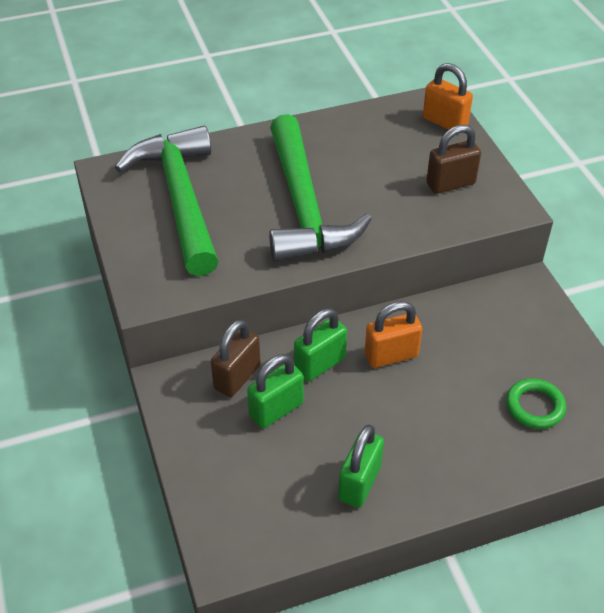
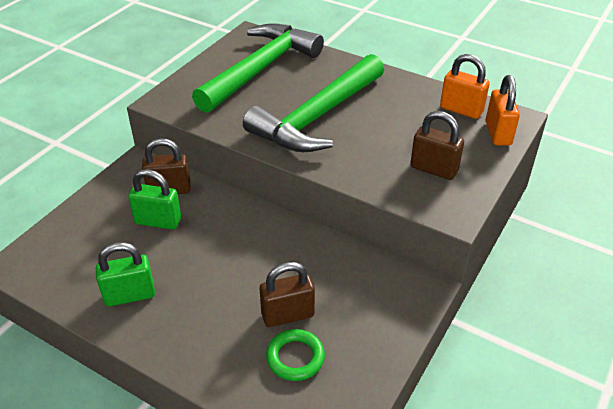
camera: 50 degrees right, 5 degrees down
(320, 364) = (218, 219): green padlock -> none
(391, 355) = (263, 249): orange padlock -> orange padlock (461, 110)
(484, 384) = (287, 315): none -> brown padlock

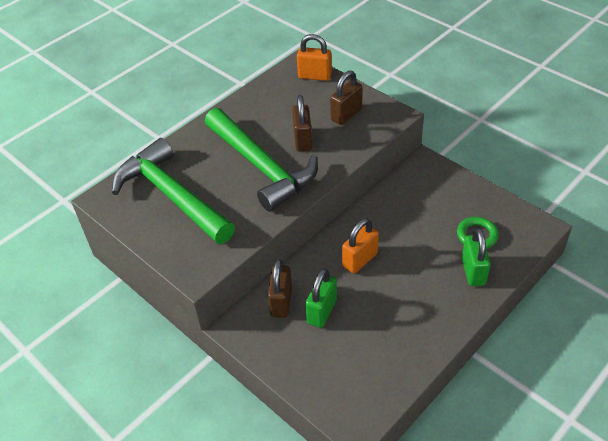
camera: 75 degrees left, 5 degrees up
(129, 295) = (406, 332): green padlock -> green padlock (473, 271)
(287, 315) = (439, 235): brown padlock -> brown padlock (302, 140)
(461, 110) = (280, 87): orange padlock -> orange padlock (360, 260)

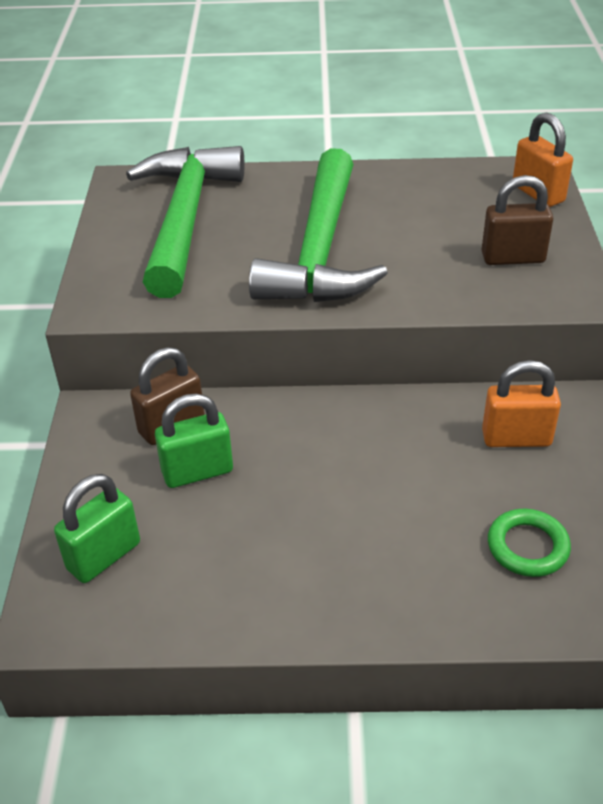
camera: 45 degrees right, 5 degrees down
(302, 140) = (412, 252): brown padlock -> none
(360, 260) = (324, 452): orange padlock -> orange padlock (516, 438)
(473, 271) = (453, 586): green padlock -> green padlock (104, 556)

